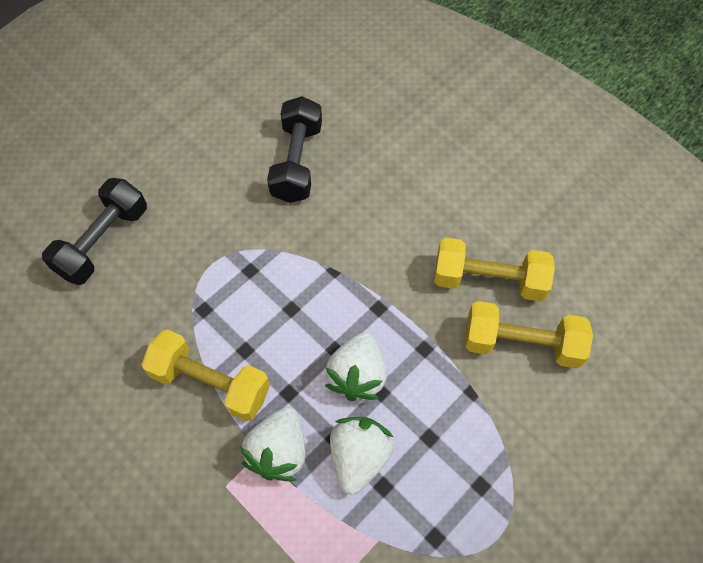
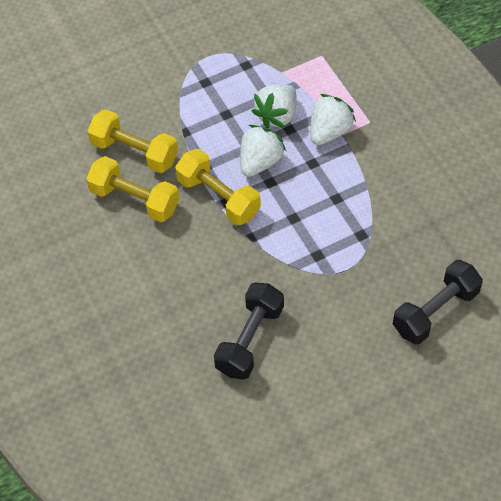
camera: 160 degrees left, 5 degrees down
(211, 383) = (366, 183): yellow dumbbell -> yellow dumbbell (218, 197)

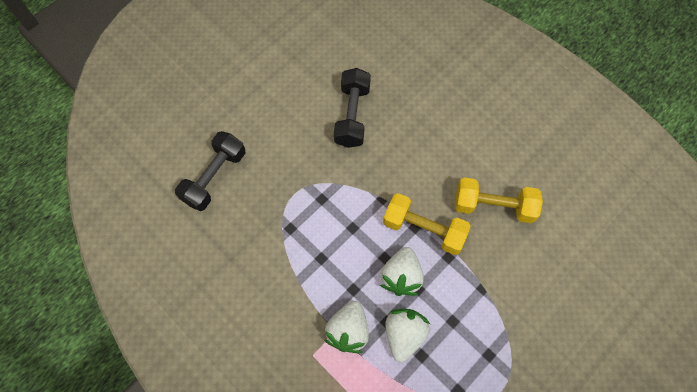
camera: 160 degrees right, 10 degrees up
(134, 152) = (517, 254): yellow dumbbell -> none

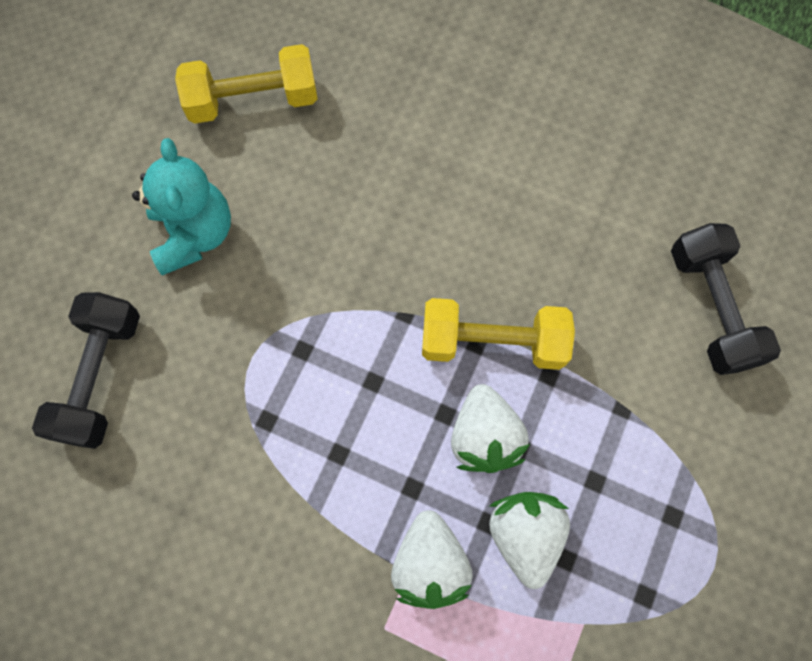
camera: 20 degrees left, 5 degrees up
(287, 121) = (194, 234): none -> turquoise teddy bear
(352, 115) = (303, 188): black dumbbell -> black dumbbell (711, 308)
(493, 206) = (590, 264): yellow dumbbell -> yellow dumbbell (253, 100)

